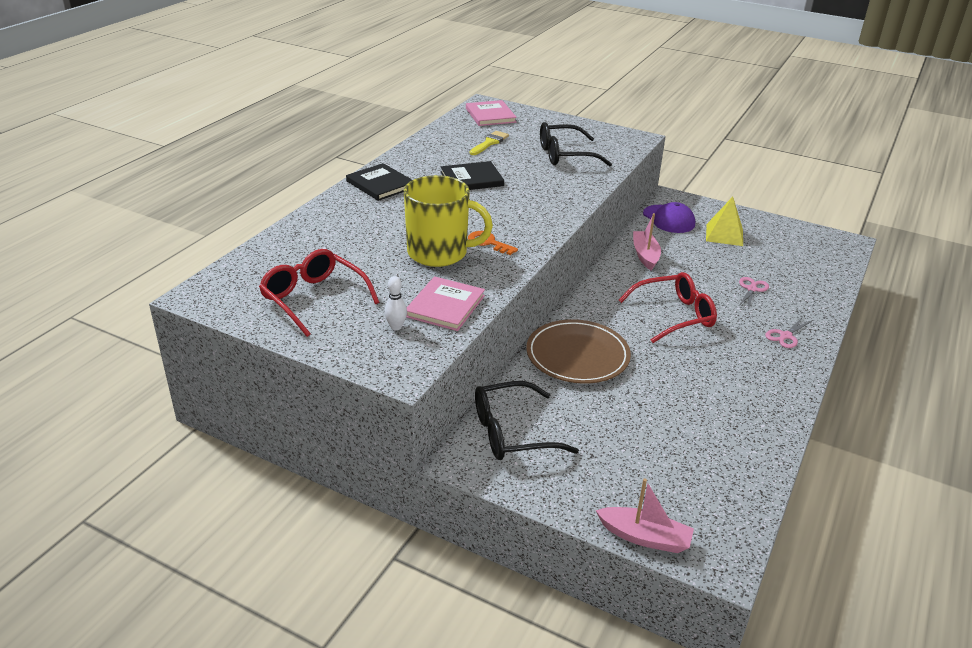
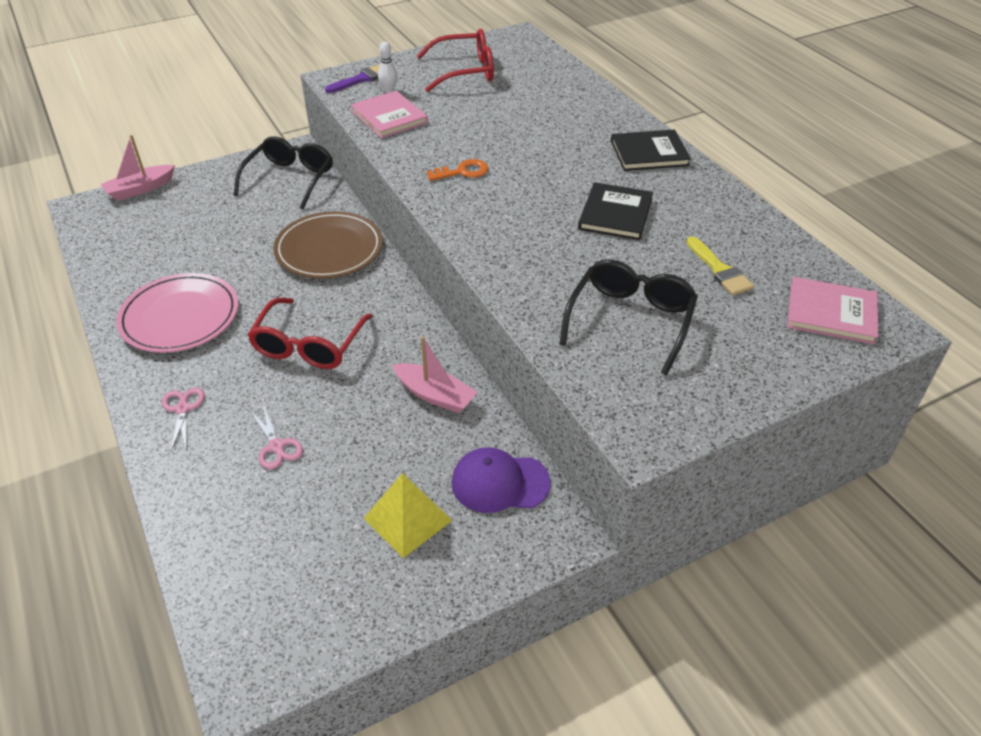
camera: 125 degrees right, 10 degrees up
(388, 354) = (361, 79): none -> purple brush
(439, 253) = (473, 141): yellow mug -> none
(734, 387) = (180, 317): none -> pink plate

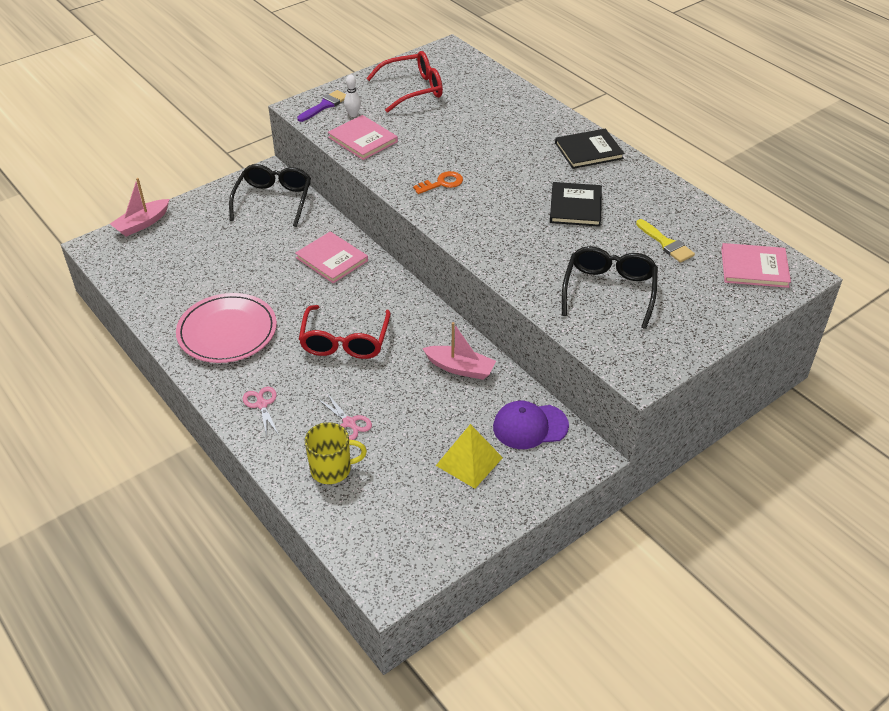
camera: 10 degrees left, 0 degrees up
(233, 504) = (332, 469): none -> yellow mug
(329, 249) = (332, 259): brown plate -> pink book

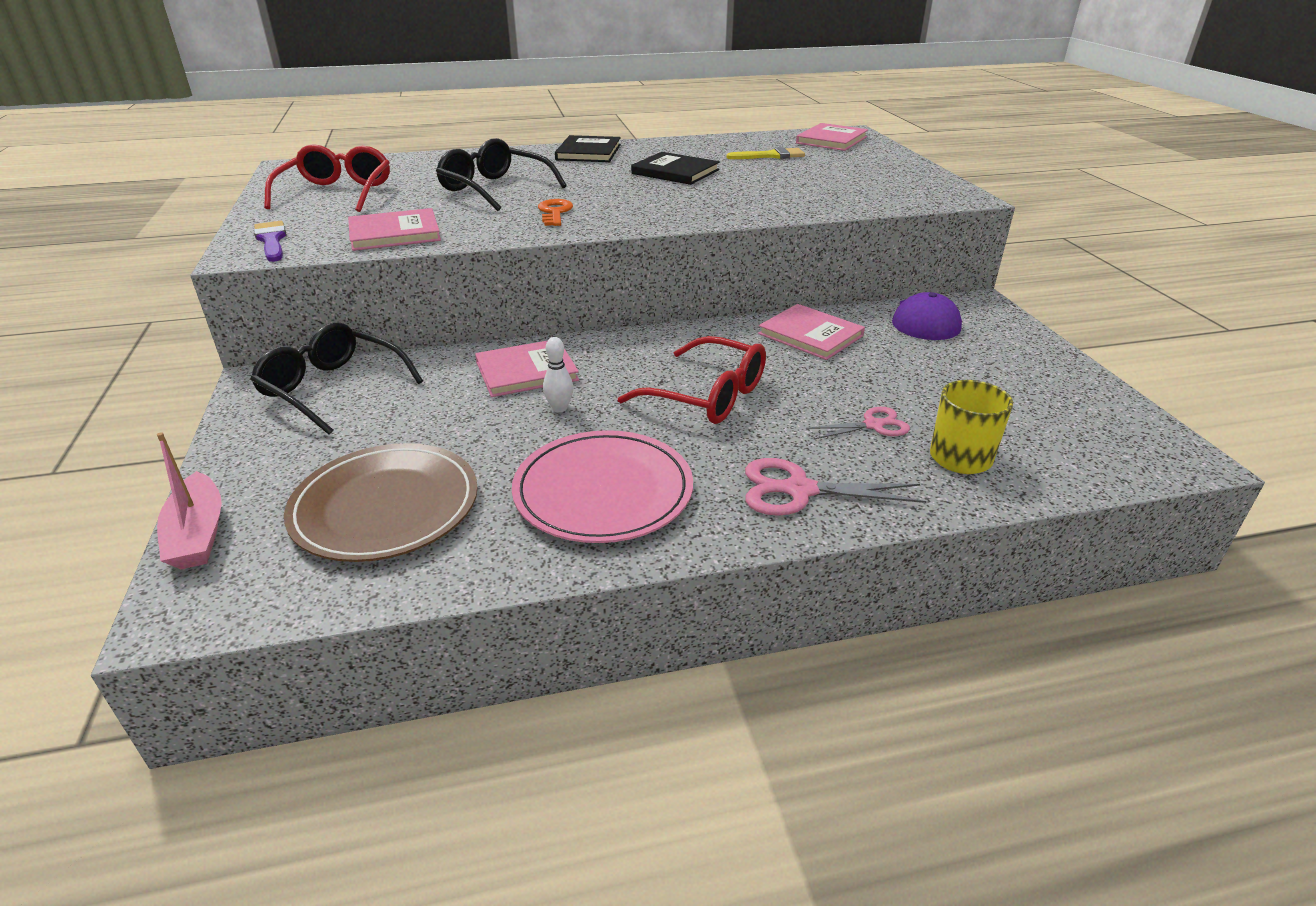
camera: 65 degrees left, 10 degrees down
(183, 266) = (385, 507): none -> brown plate
(262, 404) = (799, 490): pink scissors -> pink scissors, size x1.56
(353, 114) = (327, 229): white bowling pin -> white bowling pin (559, 408)
(460, 368) = (810, 335): pink boat -> pink book
(469, 461) = (972, 362): yellow pyramid -> none
(609, 291) = (826, 184): black glasses -> black glasses (494, 189)

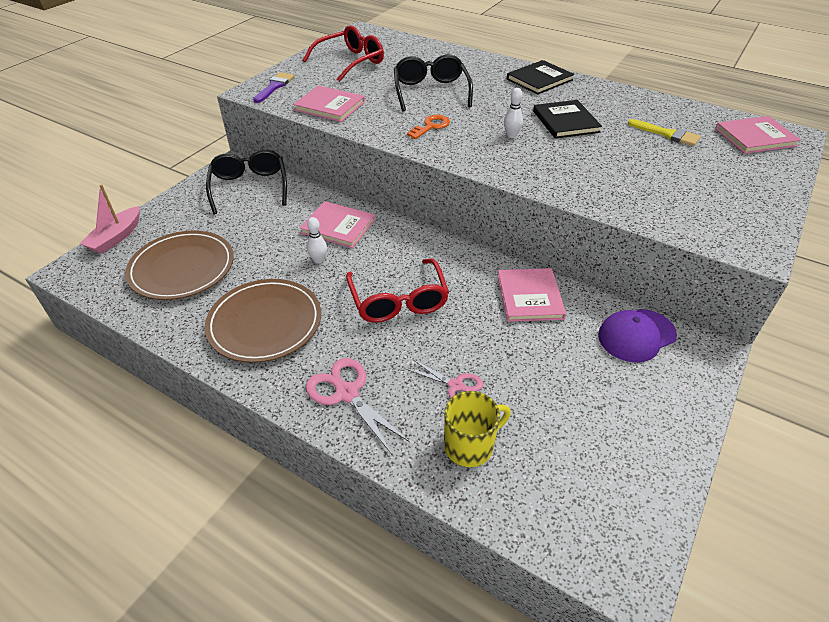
camera: 45 degrees right, 10 degrees up
(603, 491) = (265, 323): pink plate -> brown plate
(649, 194) = (511, 135): none -> white bowling pin

